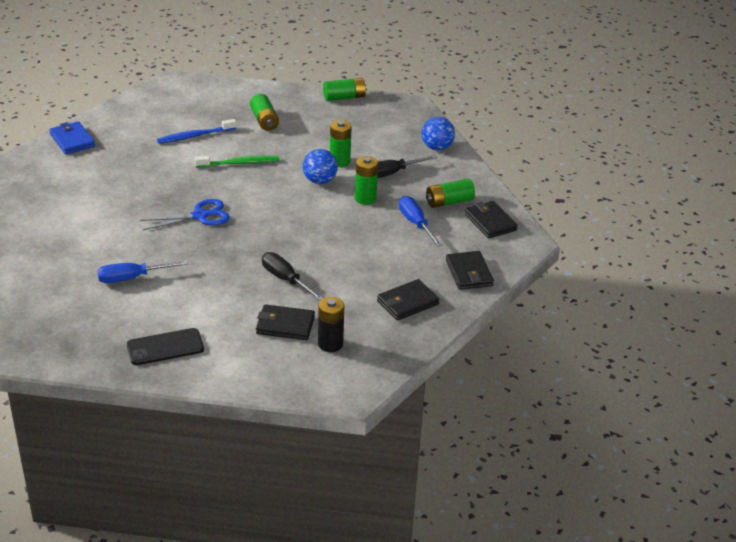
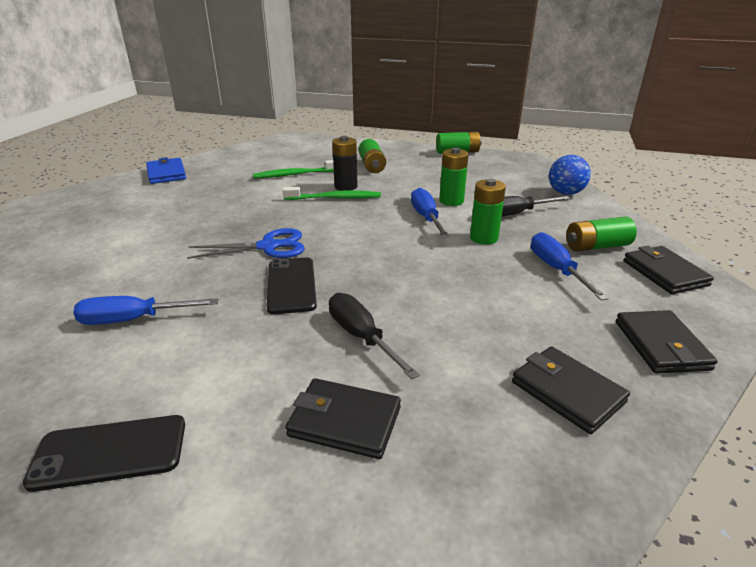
camera: 10 degrees right, 5 degrees down
(195, 136) = (295, 174): blue toothbrush -> green toothbrush
(229, 247) = (291, 285): none -> black phone
(320, 181) = (426, 218): blue ball -> blue screwdriver
(330, 344) = (425, 473): black battery -> black battery (346, 187)
(407, 302) = (567, 392): black wallet -> black wallet turned 75 degrees clockwise

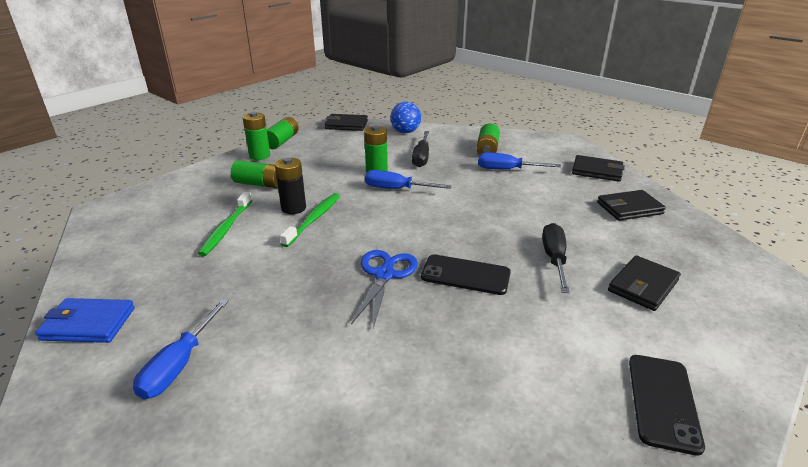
camera: 65 degrees left, 0 degrees up
(133, 320) = (475, 379): blue screwdriver -> blue screwdriver (179, 365)
(361, 337) = (554, 259): black screwdriver -> black screwdriver turned 105 degrees clockwise
(483, 238) = (448, 178): green battery -> green battery (259, 156)
(664, 273) = (529, 144): black wallet -> black wallet (346, 125)

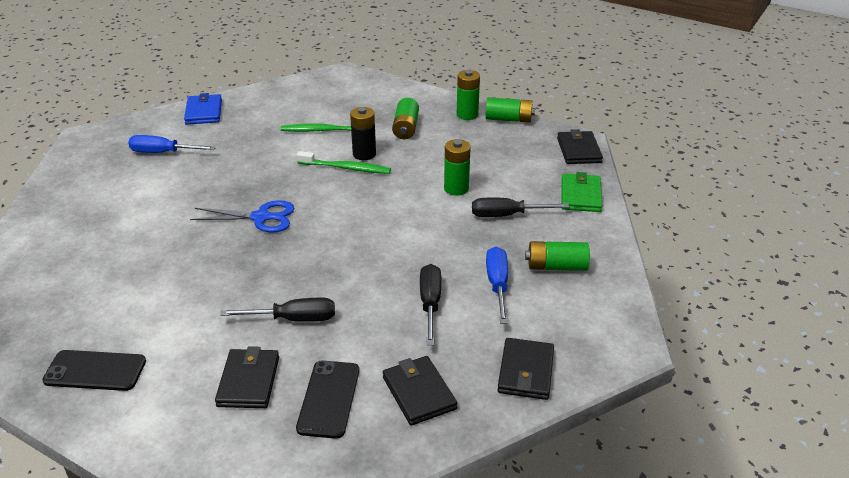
camera: 80 degrees right, 5 degrees up
(396, 189) = (418, 206): blue screwdriver -> none
(405, 132) = (580, 195): blue ball -> green wallet
(465, 275) = (262, 262): black phone -> black phone (329, 399)
(529, 195) = (430, 303): none -> black screwdriver
(643, 286) = (249, 381): black wallet -> black wallet turned 60 degrees clockwise

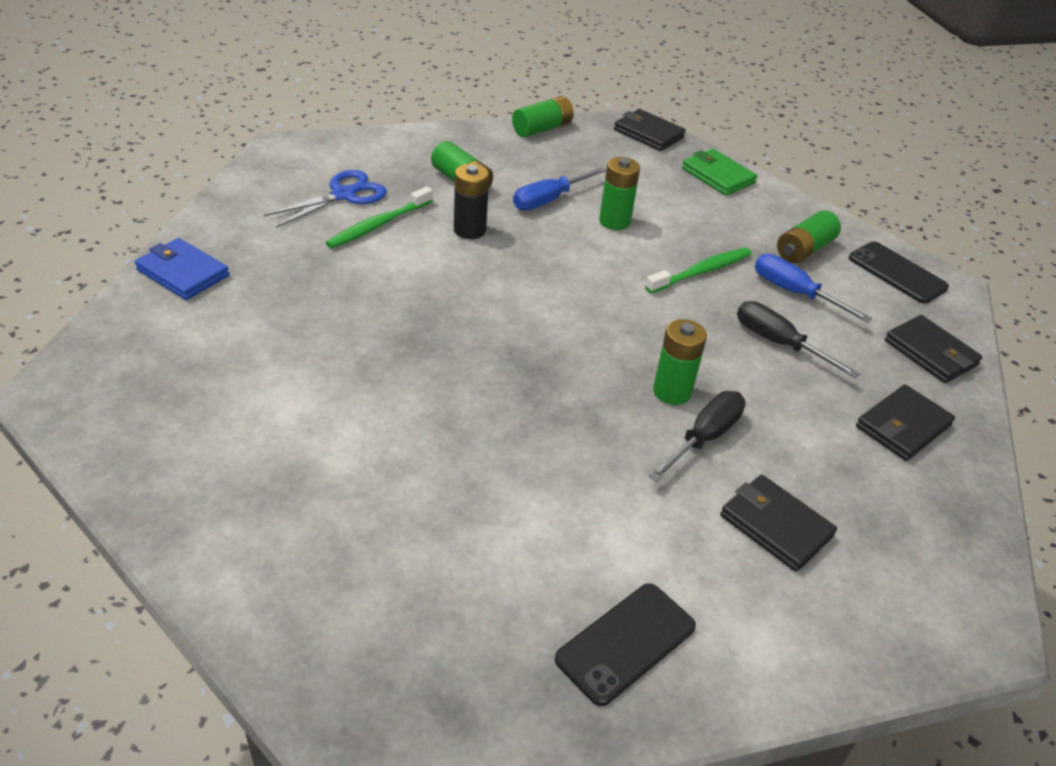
camera: 50 degrees left, 5 degrees up
(163, 153) = (222, 351): blue screwdriver -> blue screwdriver (549, 200)
(261, 217) = (487, 358): blue scissors -> blue scissors (343, 195)
(329, 399) = (858, 486): black phone -> black phone (897, 273)
(346, 168) = (478, 255): green toothbrush -> green toothbrush (701, 272)
(419, 393) = (902, 426): black wallet -> black wallet turned 60 degrees counterclockwise
(467, 115) = (497, 140): green battery -> green battery (672, 392)
(506, 215) = (696, 225): black screwdriver -> none

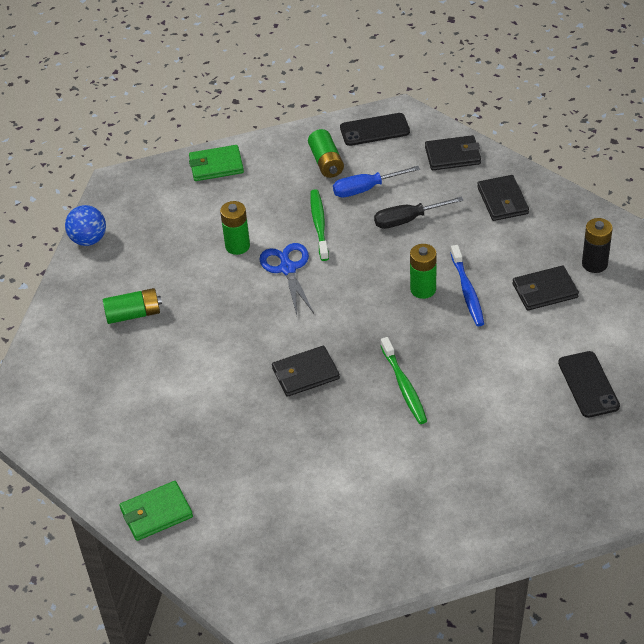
camera: 55 degrees left, 5 degrees up
(183, 273) = (156, 513): blue wallet -> green wallet
(343, 195) = (108, 391): blue scissors -> blue scissors (288, 269)
(378, 225) = (162, 381): green toothbrush -> green toothbrush (404, 386)
(469, 230) = (200, 330): black battery -> black battery (594, 264)
(542, 129) = (88, 240): green battery -> blue ball
(549, 200) = (189, 272): blue screwdriver -> none
(648, 133) = (136, 179): black wallet -> black wallet (305, 374)
(704, 437) = (467, 291): black screwdriver -> blue toothbrush

